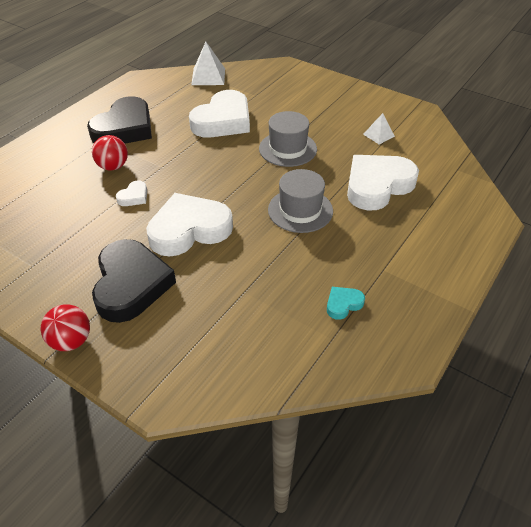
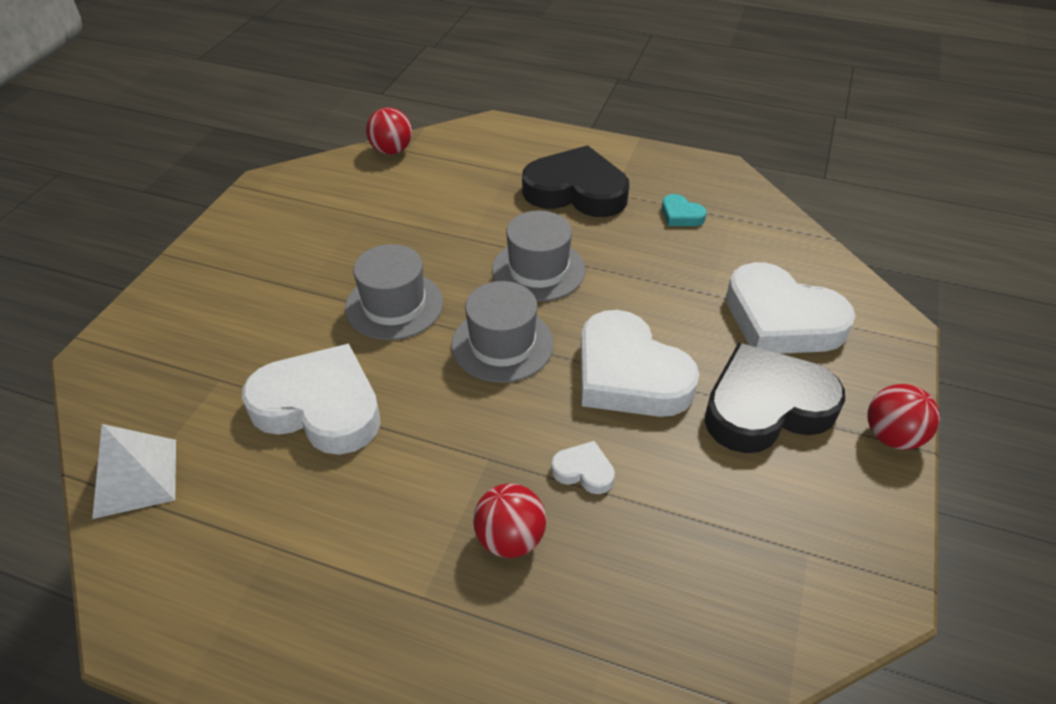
camera: 105 degrees left, 0 degrees up
(124, 128) = (371, 571): black heart -> black heart (576, 191)
(238, 184) = (502, 344): none -> grey hat
(377, 185) = (460, 209): white heart -> white heart (781, 319)
(378, 135) = (337, 217): white pyramid -> none
(457, 163) = (391, 150): none -> red ball

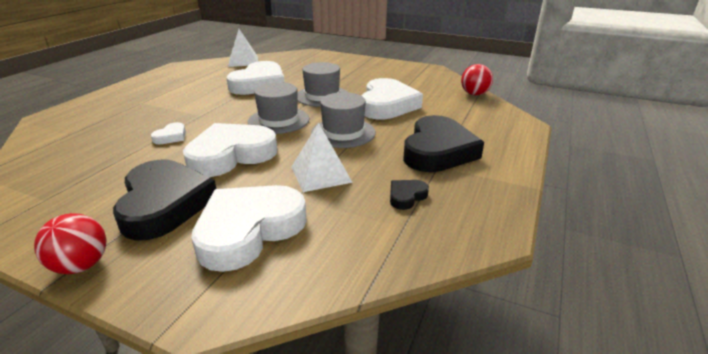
camera: 95 degrees right, 15 degrees down
(434, 231) = (387, 105): none -> white heart
(510, 538) = (150, 118): red ball -> none
(655, 280) = (320, 174): none -> white pyramid
(681, 215) = (406, 196): turquoise heart -> black heart

